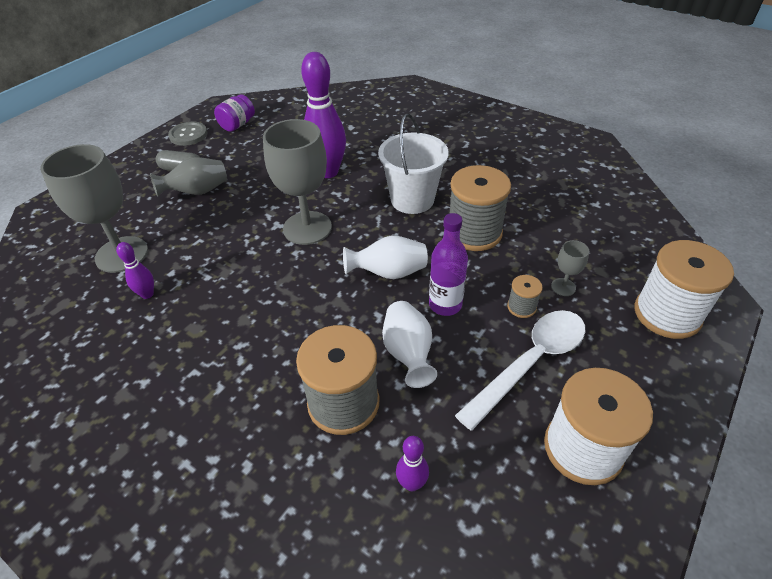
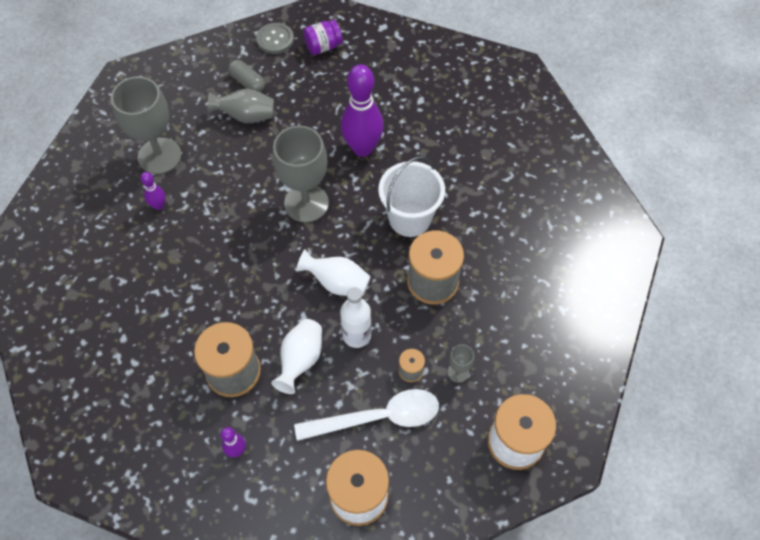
camera: 30 degrees right, 15 degrees up
(445, 304) = (357, 335): purple bottle -> white bottle

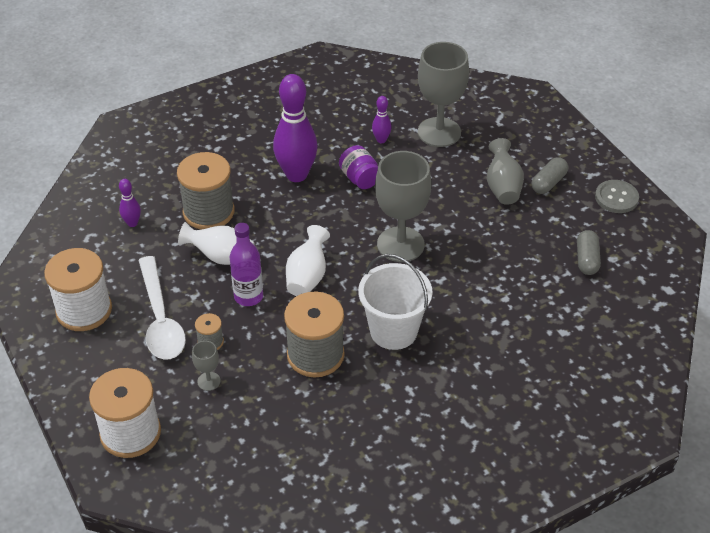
camera: 85 degrees right, 15 degrees down
(323, 46) = (619, 238): purple jar -> purple jar (360, 178)
(344, 72) = (586, 259): none -> grey capsule
(357, 335) = (248, 296): white bottle -> purple bottle
(362, 148) = (481, 284): purple bowling pin -> purple bowling pin (296, 175)

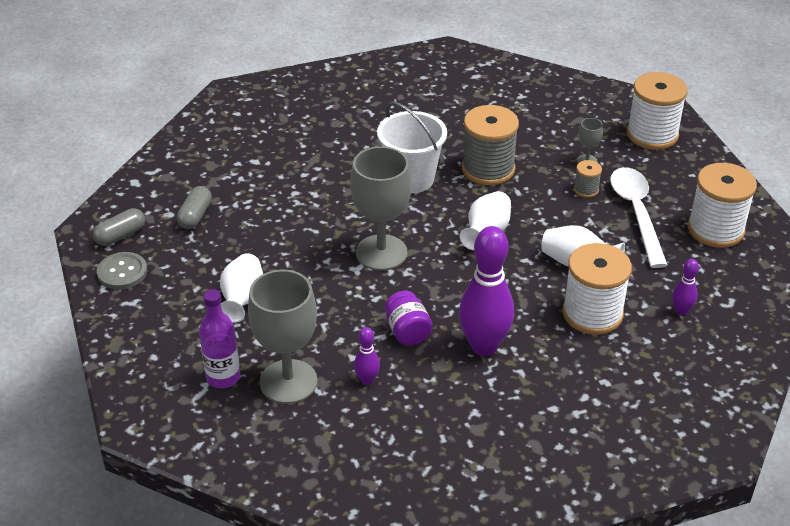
camera: 170 degrees left, 5 degrees down
(208, 212) = (592, 313): grey spool -> white spool
(248, 296) = (548, 222): purple bottle -> purple bottle (223, 377)
(503, 187) = (242, 300): grey vase -> white vase
(548, 183) = (187, 298): grey capsule -> grey capsule (121, 235)

